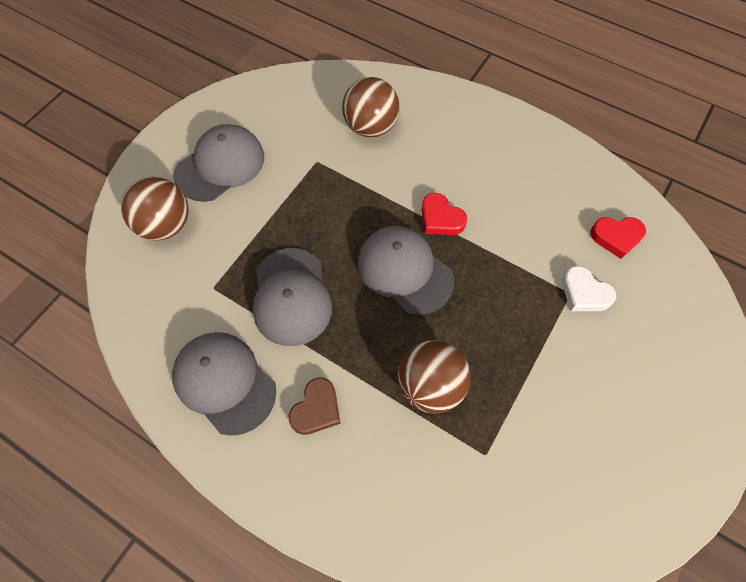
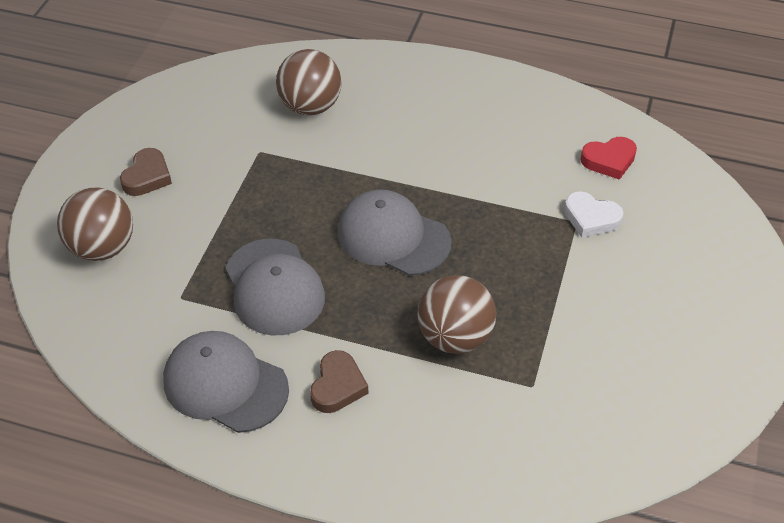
camera: 15 degrees left, 15 degrees down
(220, 165) = (147, 177): grey cap -> brown heart
(440, 218) = (417, 180): red heart -> none

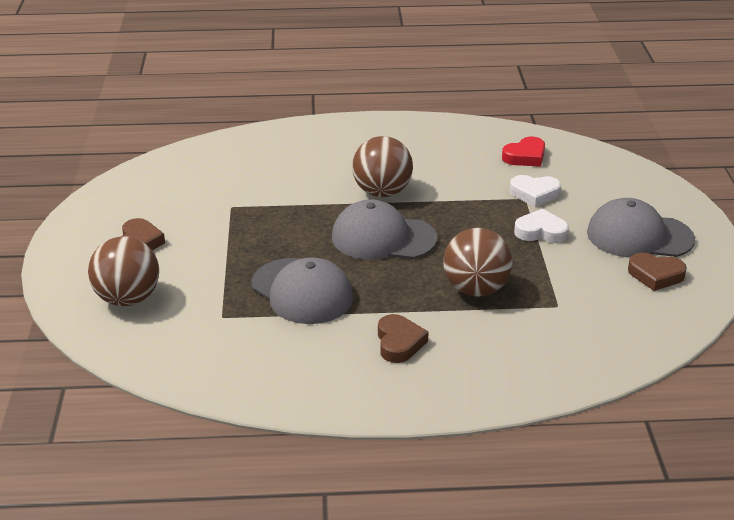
camera: 20 degrees left, 15 degrees down
(225, 384) = (300, 364): grey cap -> grey cap (639, 236)
(310, 106) = (257, 169): brown ball -> brown ball (382, 192)
(569, 275) = (541, 232): none -> white heart
(667, 375) = (655, 275): none -> brown heart

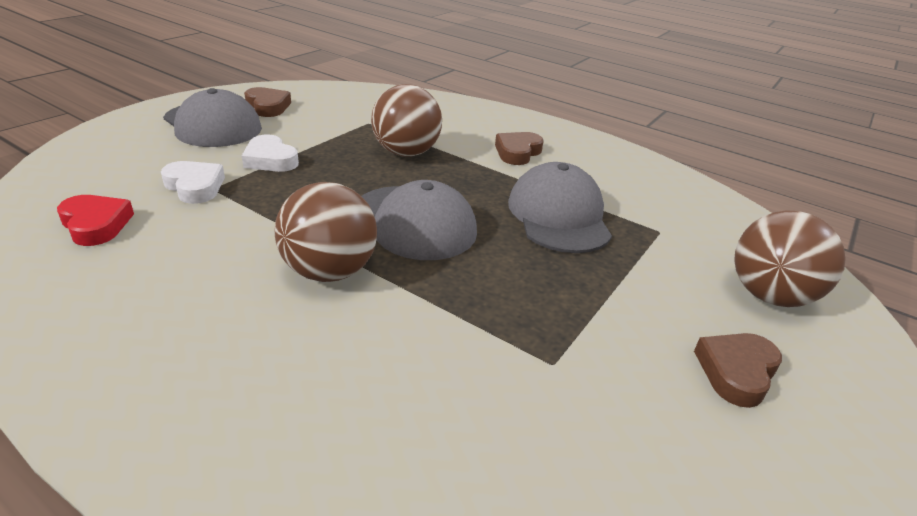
camera: 145 degrees left, 0 degrees up
(525, 156) = (96, 224): red heart -> red heart turned 45 degrees clockwise

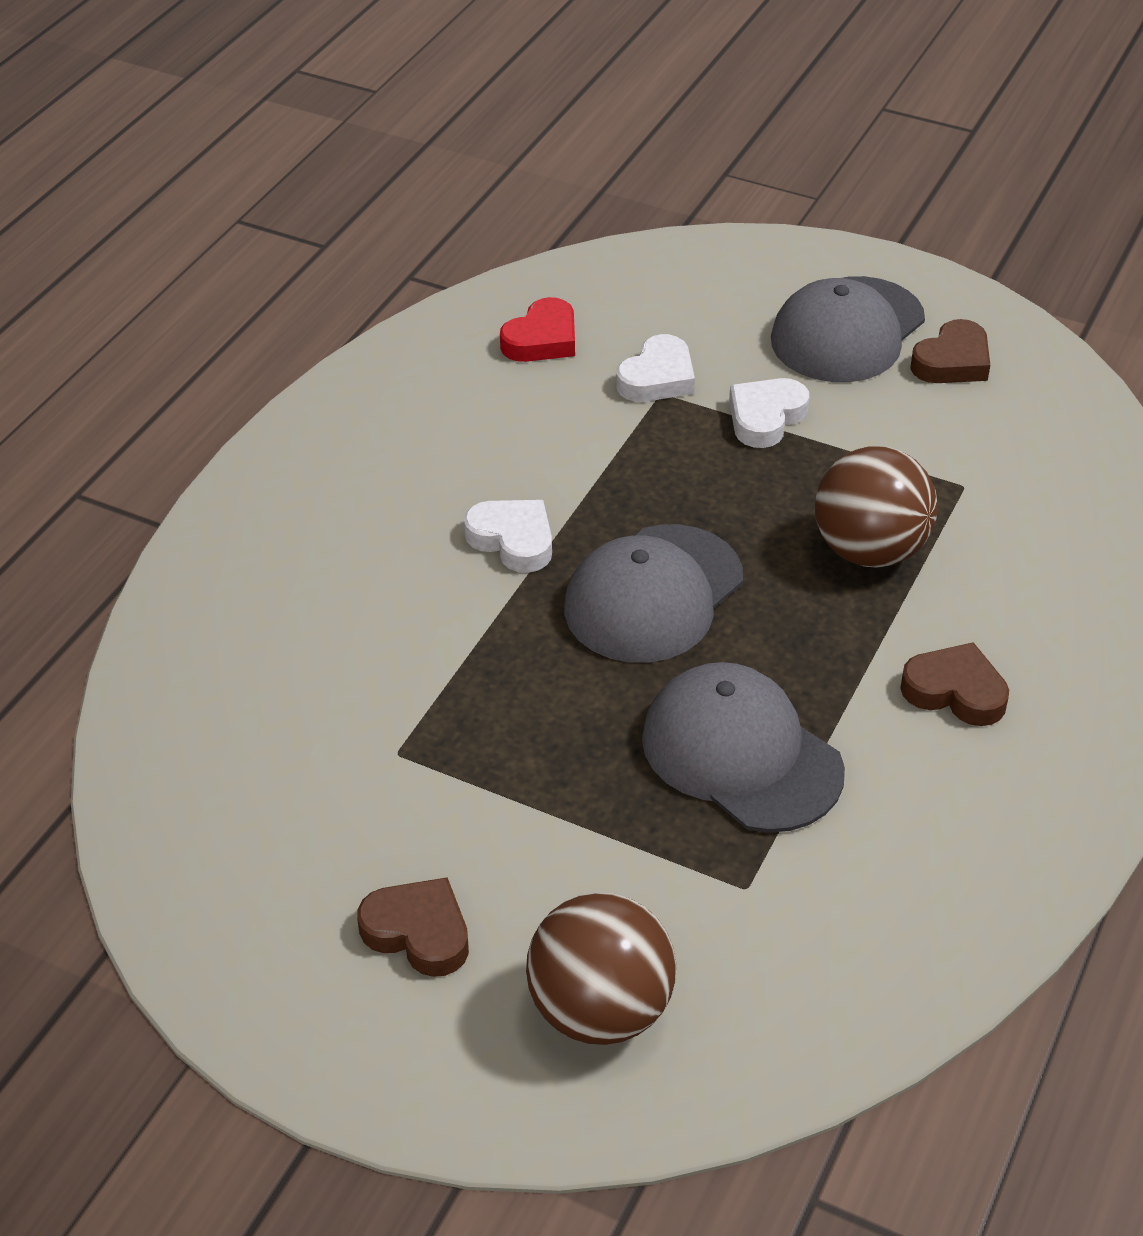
camera: 85 degrees right, 10 degrees up
(329, 271) = (513, 540): brown ball -> white heart
(559, 216) = (741, 754): grey cap -> grey cap turned 120 degrees counterclockwise

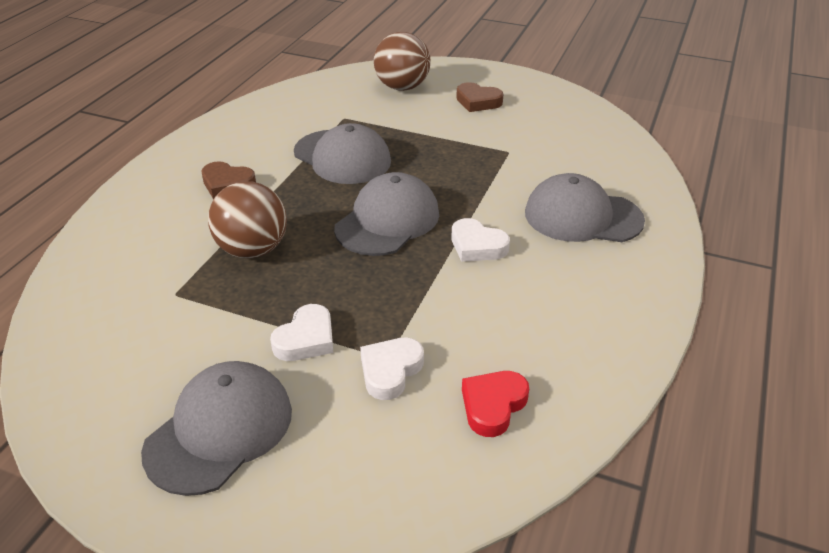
camera: 175 degrees right, 5 degrees down
(321, 587) = (582, 216): none -> grey cap
(952, 361) = (137, 400): brown heart -> none

